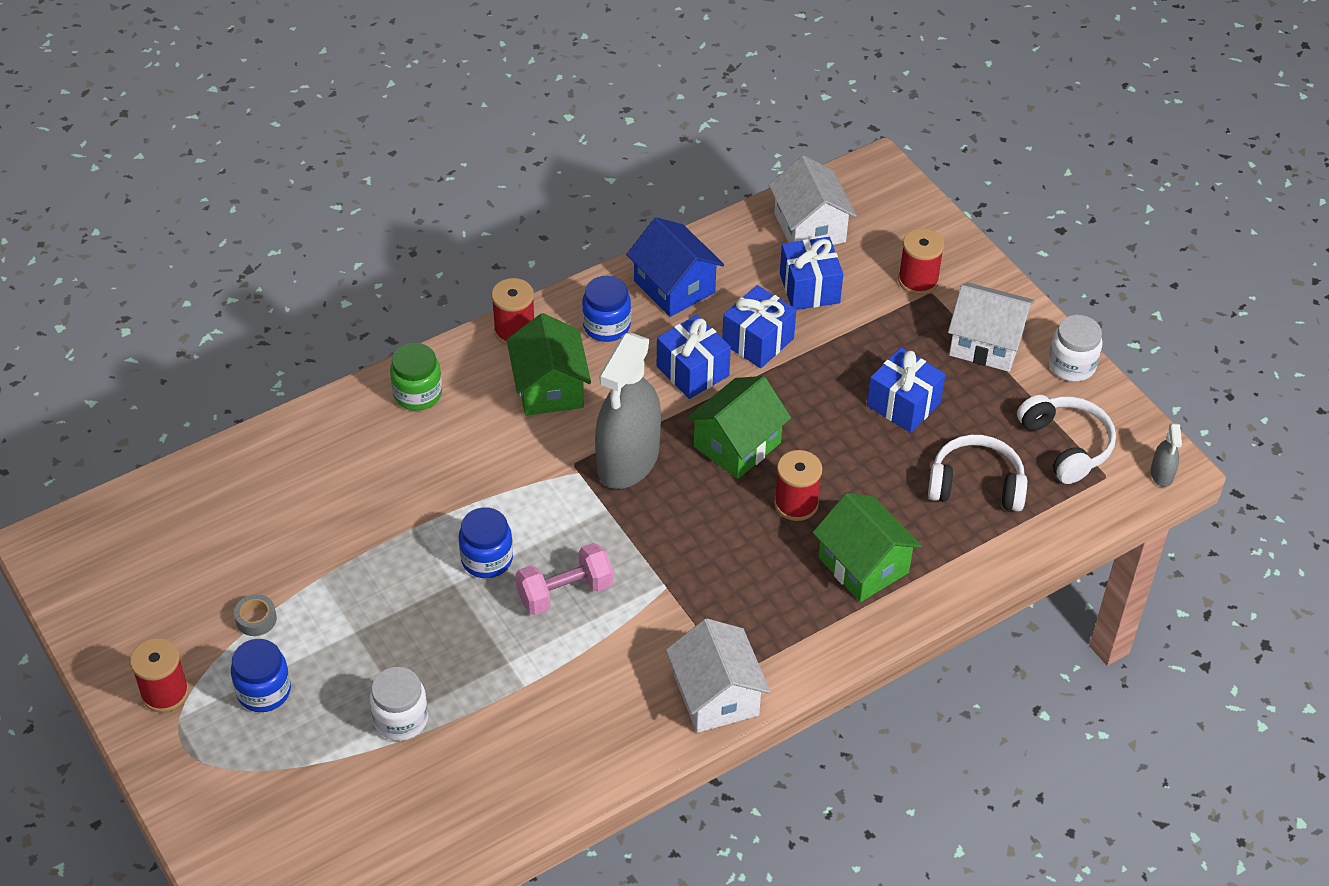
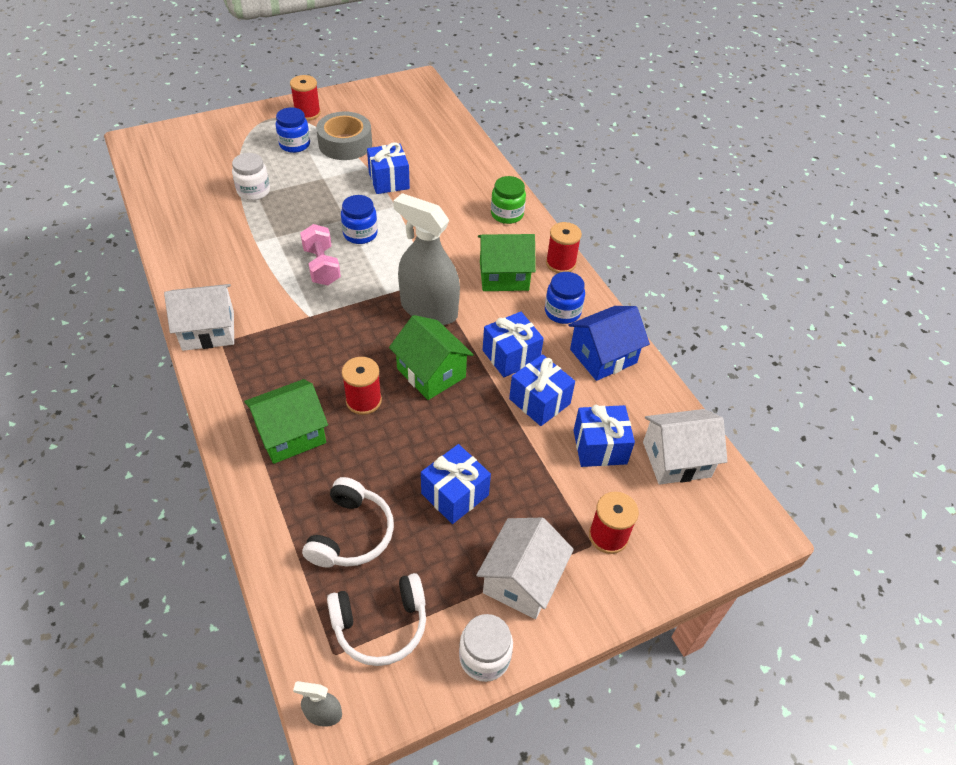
camera: 95 degrees right, 0 degrees up
(256, 619) = (345, 144): grey tape -> grey tape, size x2.29
(353, 544) = (389, 181): none -> blue gift

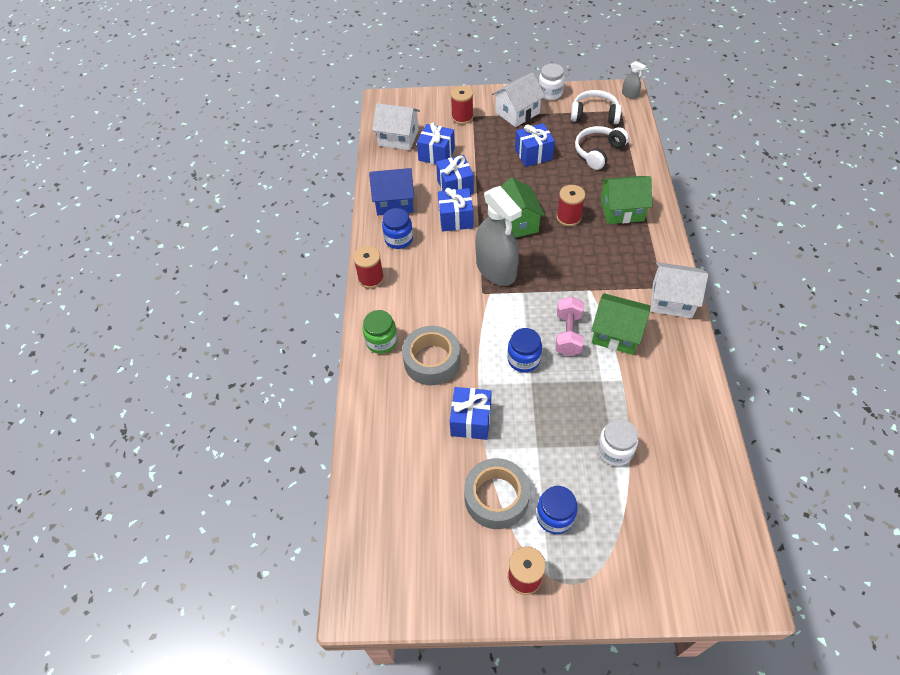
camera: 150 degrees left, 5 degrees up
(449, 212) = (432, 360): none -> grey tape
(504, 276) = (422, 280): green house -> green house (616, 334)

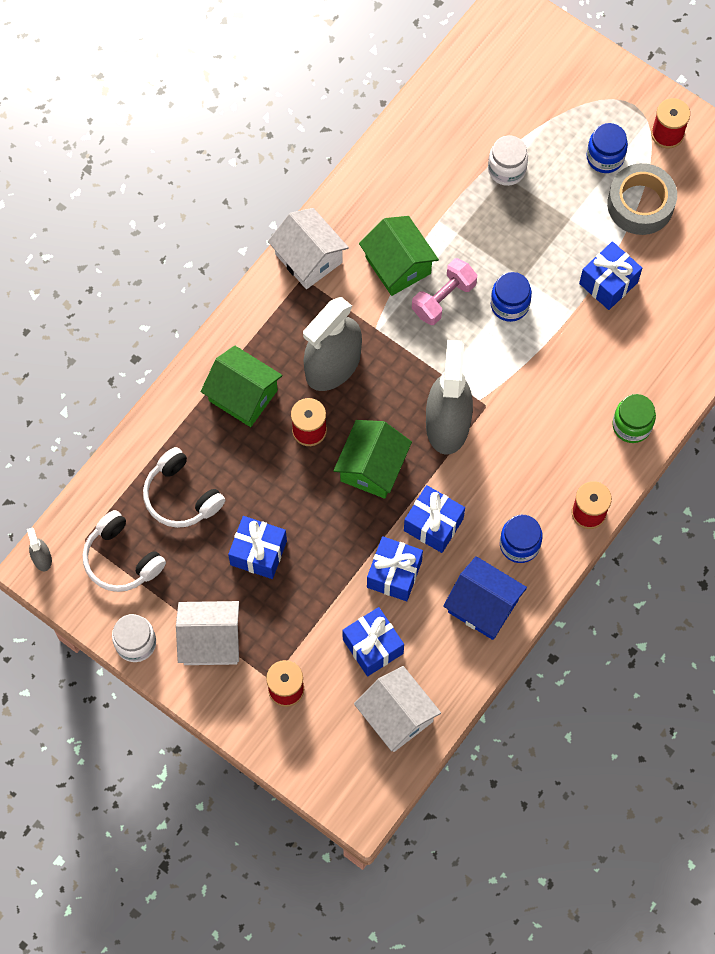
camera: 145 degrees left, 15 degrees up
(432, 360) = (598, 367): grey tape -> none
(592, 255) = (333, 365): none -> grey spray bottle
(598, 152) = (181, 496): white headphones -> white headphones turned 60 degrees clockwise

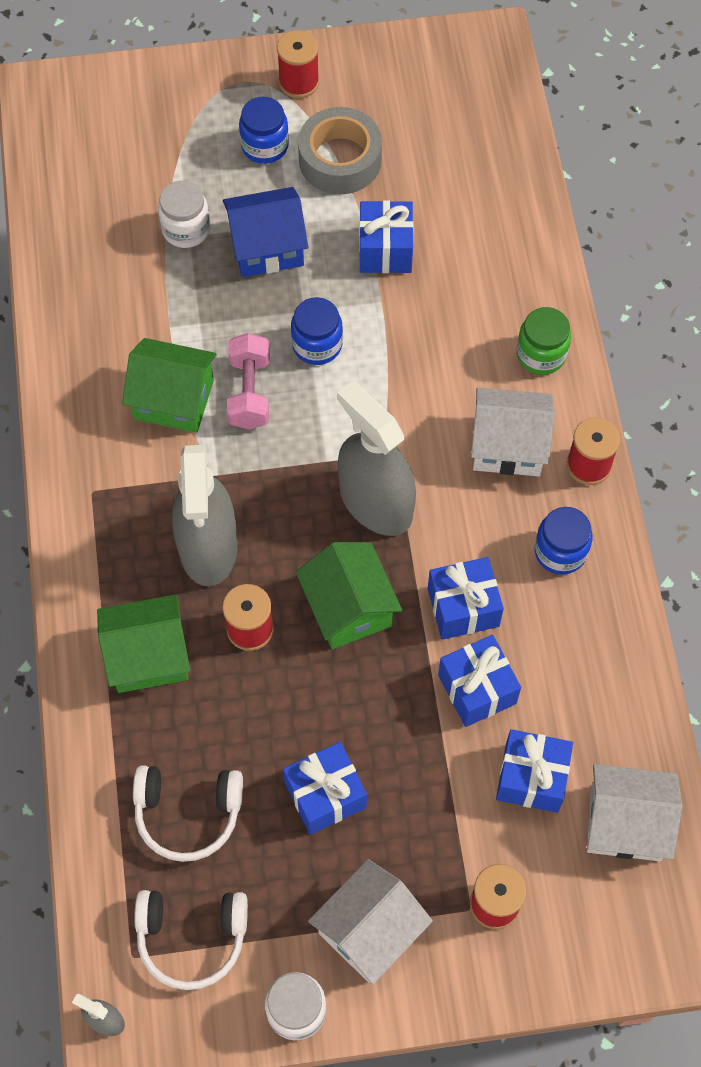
camera: 45 degrees left, 5 degrees down
(308, 258) = (78, 467): white house -> white house (508, 445)
(483, 606) = (589, 639): blue house -> blue house (267, 247)

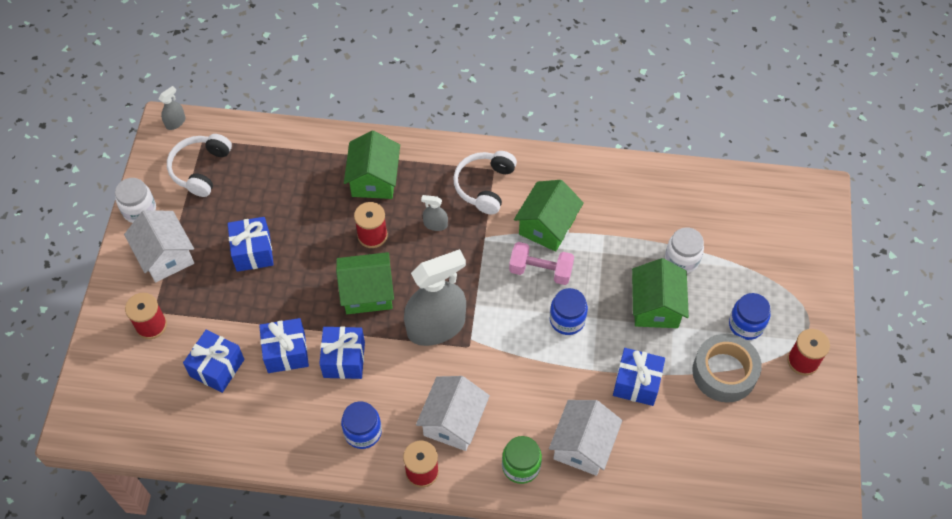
camera: 105 degrees right, 5 degrees down
(188, 814) = (270, 181): white headphones -> white headphones (484, 186)
(208, 546) = (435, 224): grey spray bottle -> grey spray bottle, size x0.42
(267, 247) = (655, 306): blue house -> green house
(625, 823) = (167, 414): white house -> white house (583, 445)

